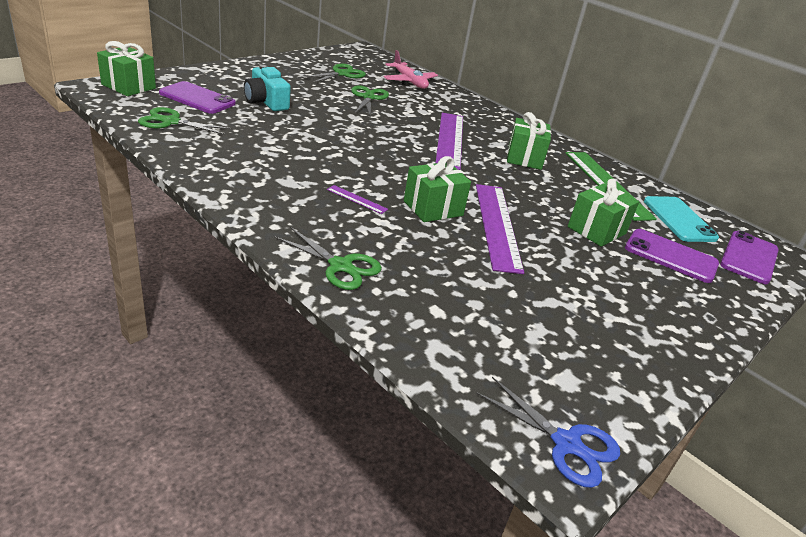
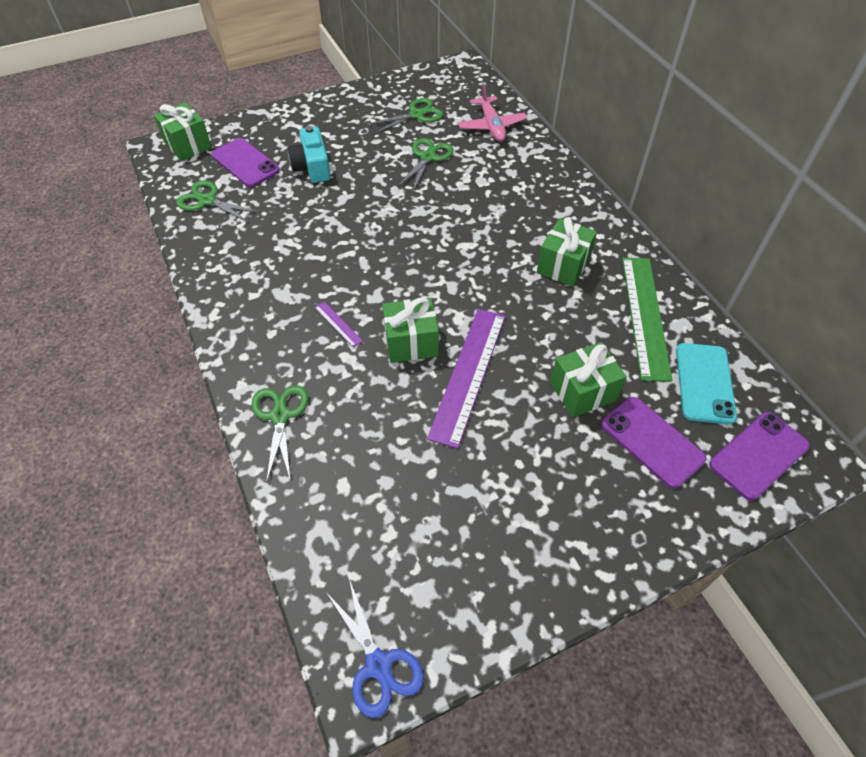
camera: 25 degrees right, 20 degrees up
(340, 266) = (280, 416): green scissors -> green scissors turned 150 degrees counterclockwise
(449, 139) = (487, 231): purple ruler -> none

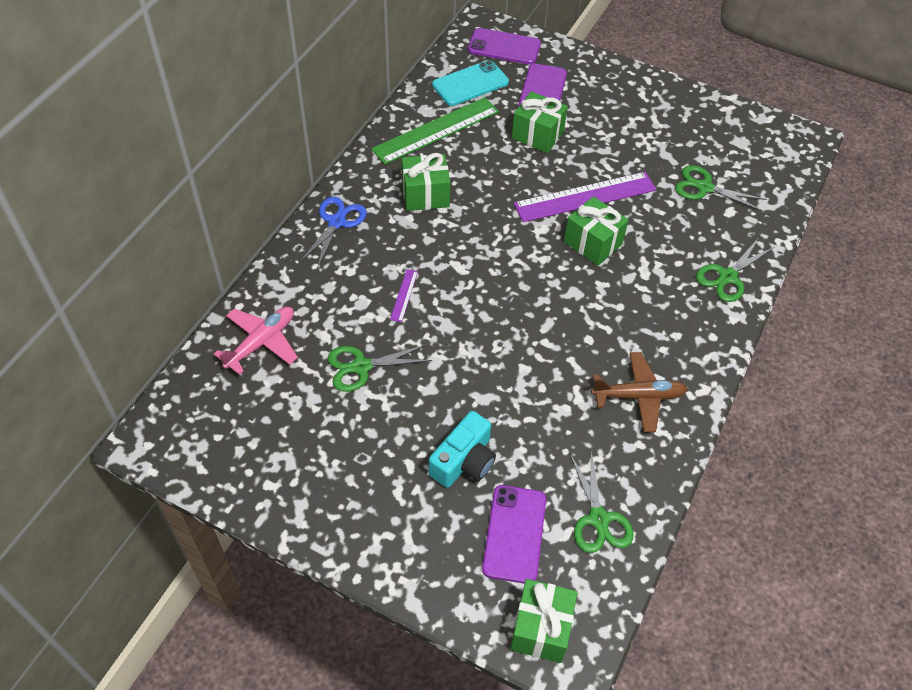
camera: 130 degrees left, 0 degrees up
(253, 274) = (638, 396): none -> brown plane
(338, 324) = (623, 298): purple ruler -> purple ruler (404, 295)
(378, 665) = (791, 139): blue scissors -> blue scissors (336, 222)
(416, 115) = (292, 424): green scissors -> green scissors (704, 188)

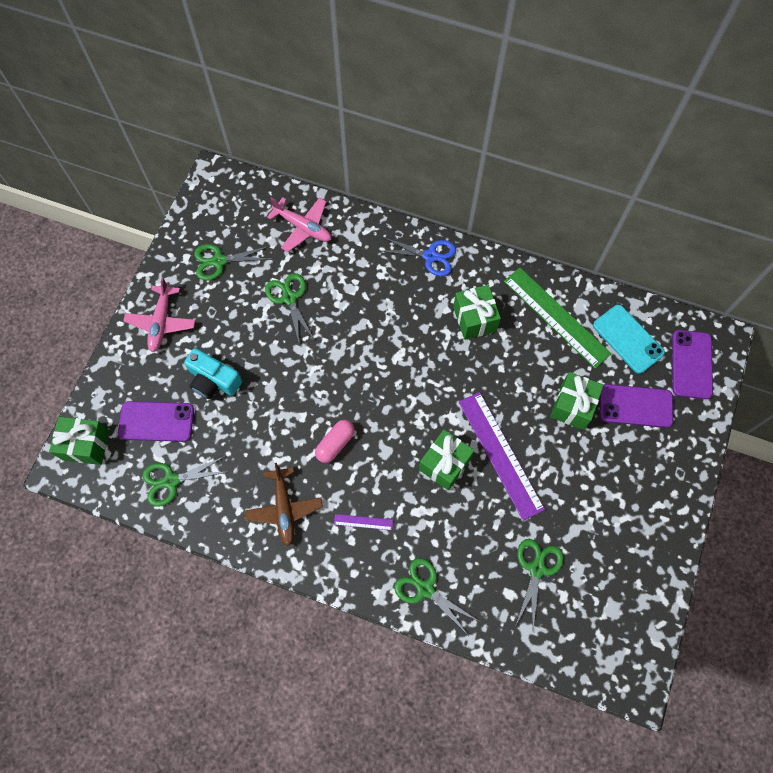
camera: 85 degrees right, 15 degrees up
(287, 443) = (219, 261): none -> green scissors
(366, 521) = (161, 322): none -> pink plane
(404, 295) = (362, 317): purple ruler -> purple ruler (363, 522)
(562, 338) = (335, 444): none -> pink capsule

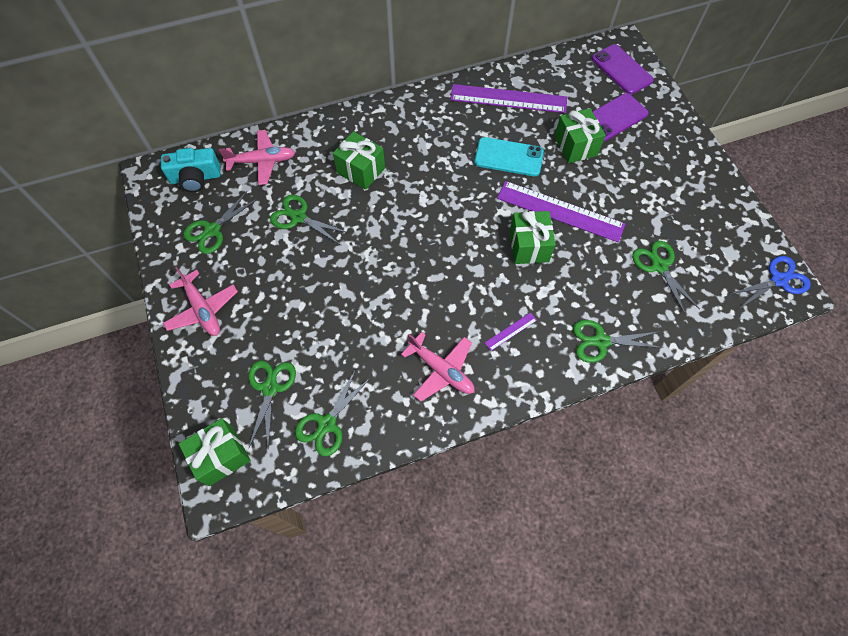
camera: 40 degrees left, 5 degrees down
(156, 421) = (270, 388): purple phone -> green scissors
(213, 380) = (291, 320): turquoise camera -> turquoise camera (195, 178)
(284, 509) = (441, 370): brown plane -> pink plane
(335, 444) = (435, 293): pink capsule -> none
(430, 256) = (381, 118): blue scissors -> blue scissors (778, 280)
(474, 319) = (454, 137): green gift -> green gift (361, 170)
(556, 317) = (508, 98): green ruler -> purple ruler
(628, 339) = (568, 81): turquoise phone -> turquoise phone (508, 157)

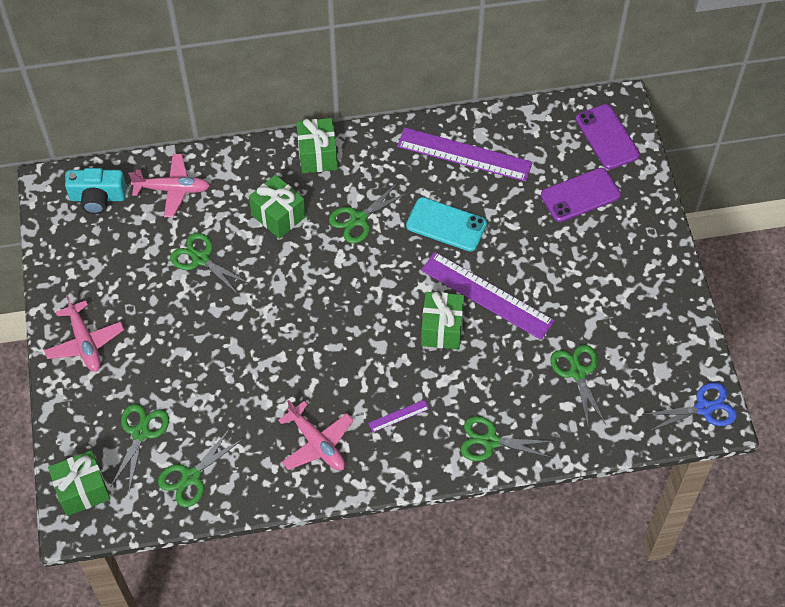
camera: 10 degrees right, 5 degrees down
(212, 230) = (107, 259): green scissors -> green scissors (359, 219)
(575, 146) = (525, 223): green gift -> green gift (317, 155)

